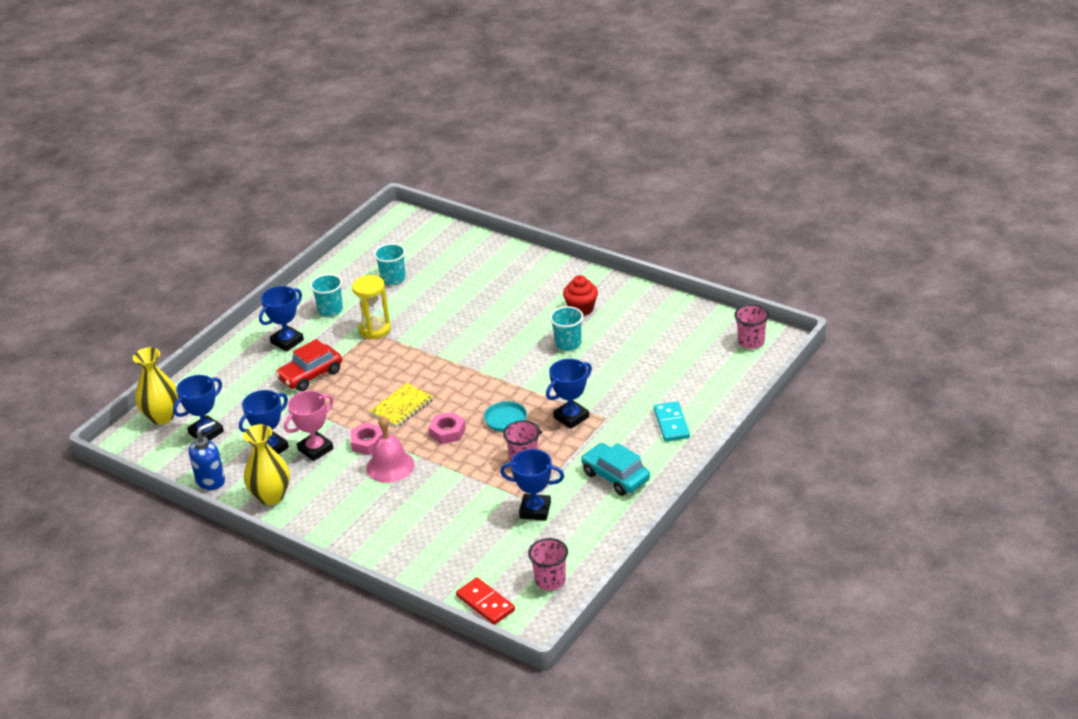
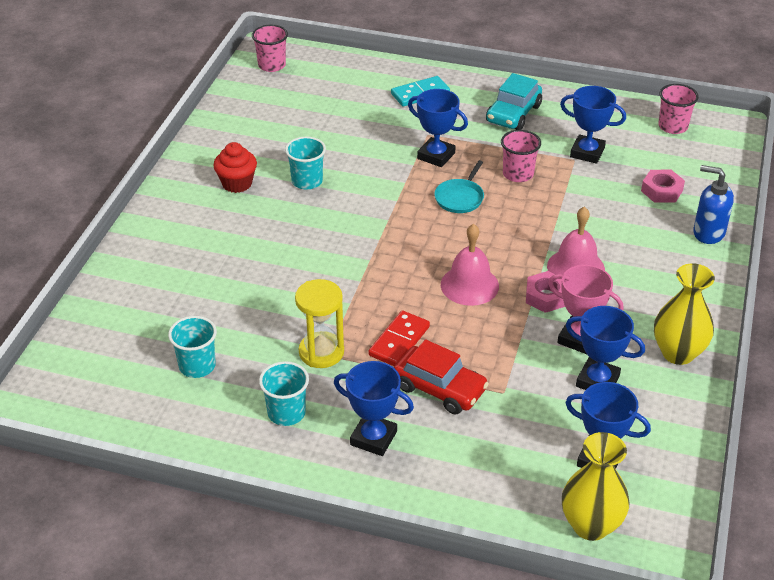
camera: 110 degrees left, 5 degrees up
(211, 480) = (683, 420): blue soap dispenser -> blue soap dispenser (708, 233)
(402, 407) = (469, 285): yellow notebook -> pink bell
(447, 432) = (498, 238): pink nut -> pink nut (662, 191)
(485, 603) = (726, 157): red domino -> red domino (399, 341)
(535, 510) = (587, 152): blue trophy -> blue trophy turned 60 degrees counterclockwise

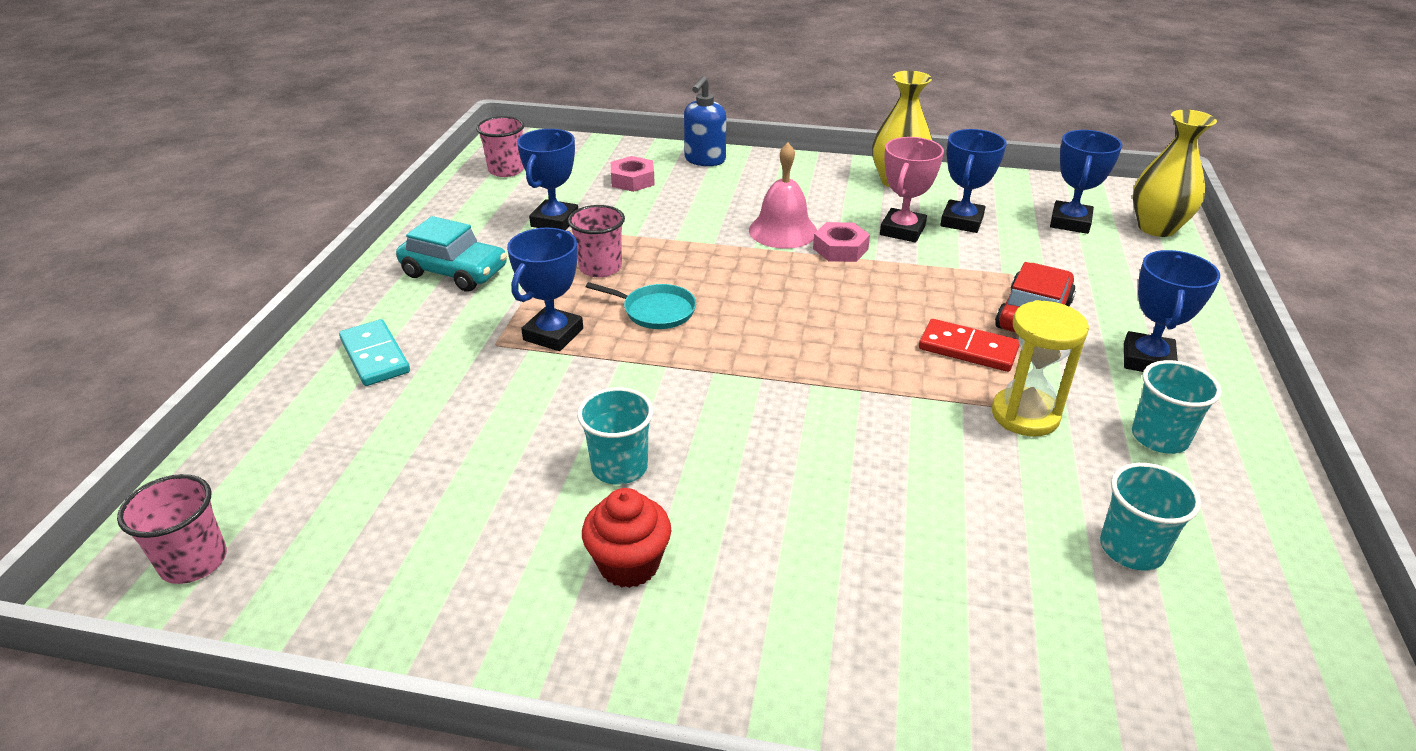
camera: 95 degrees left, 5 degrees down
(469, 285) = (838, 299): pink bell -> none

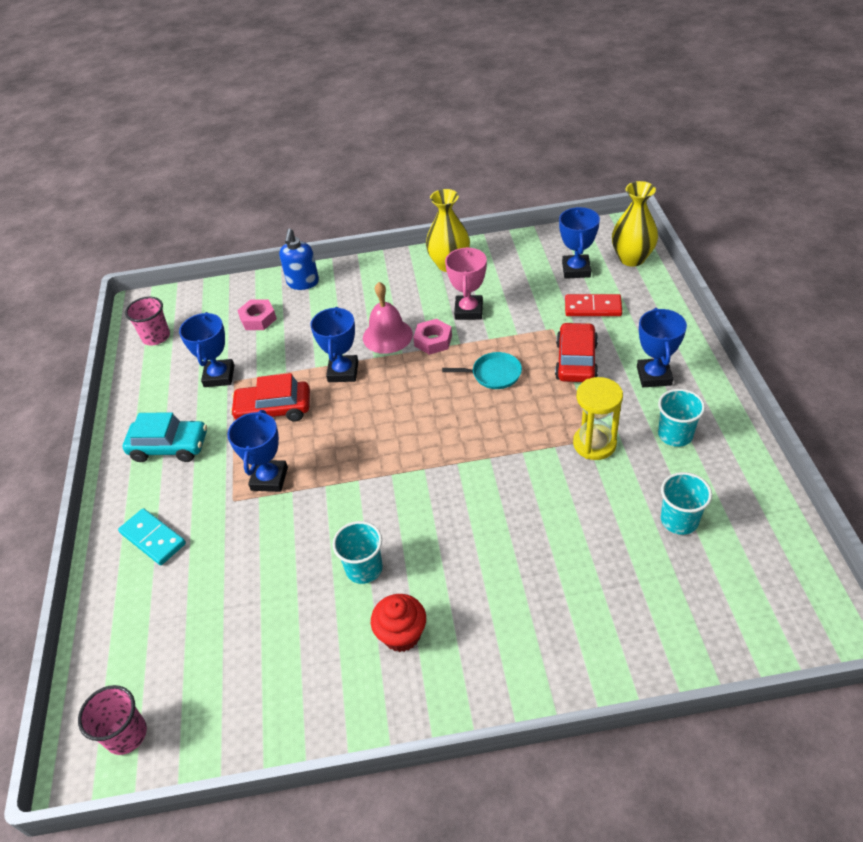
camera: 15 degrees left, 10 degrees up
(600, 268) = (274, 410): pink cup -> red car
(655, 311) = (330, 436): turquoise pan -> turquoise pan (493, 374)
(961, 221) = (505, 290): blue trophy -> blue trophy (343, 372)
(968, 349) = (544, 402): red domino -> red domino (593, 307)

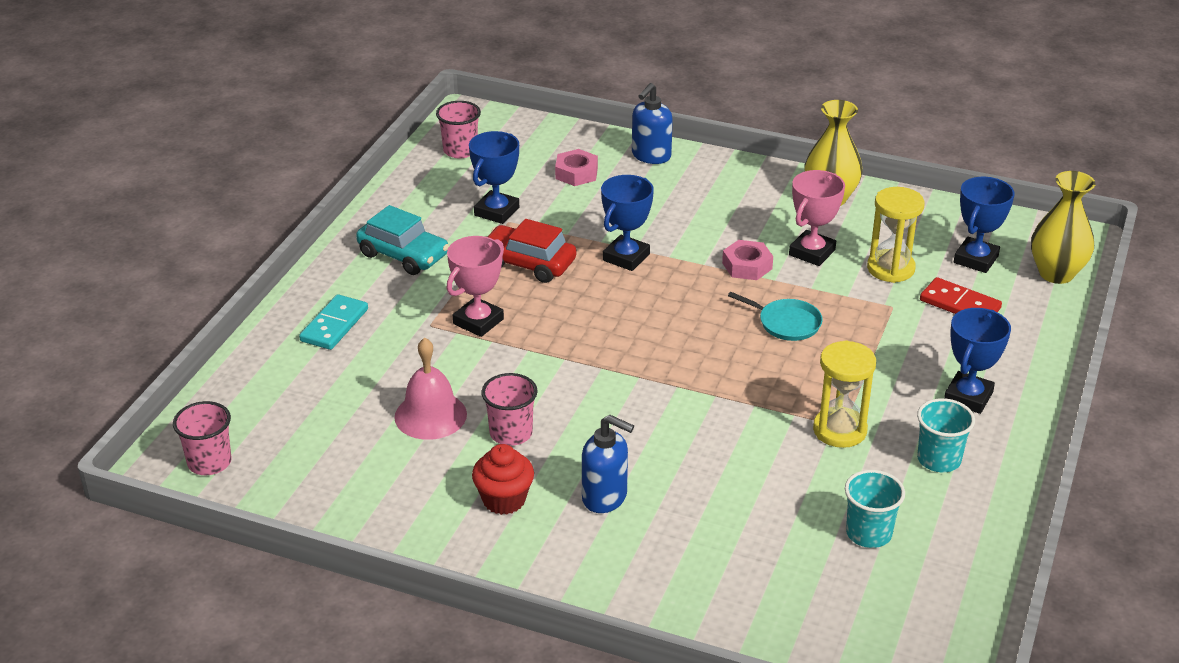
camera: 25 degrees right, 10 degrees down
(153, 538) = (334, 325): turquoise domino -> turquoise domino turned 45 degrees clockwise
(269, 479) = (478, 321): blue trophy -> pink trophy
(364, 568) = (511, 433): turquoise cup -> pink cup
(387, 336) = (701, 242): pink bell -> pink bell (430, 415)
(476, 590) = (605, 497): none -> blue soap dispenser
(529, 300) = (890, 268): none -> yellow hourglass
(576, 361) = (891, 348): red car -> none

